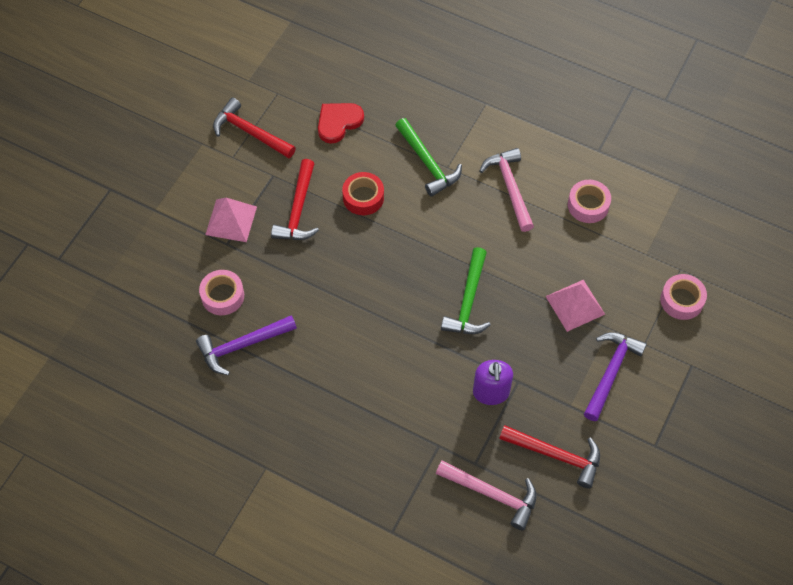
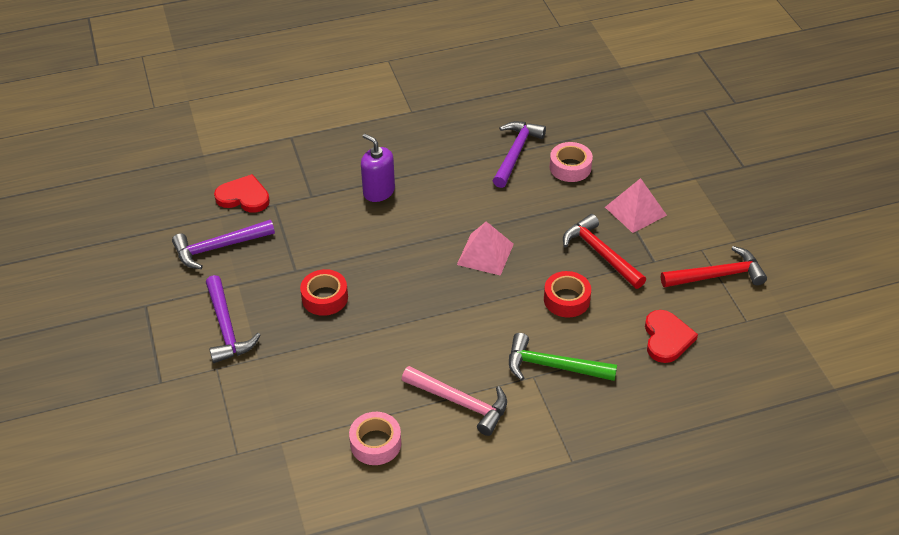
camera: 135 degrees right, 15 degrees down
(468, 301) = (393, 293): green hammer -> none
(491, 392) = (308, 249): purple soap dispenser -> purple soap dispenser (379, 191)
(492, 494) = (243, 197): pink hammer -> red heart
(519, 338) = (325, 298): none -> red tape
(556, 455) = (219, 247): red hammer -> purple hammer
(575, 305) = (304, 353): pink pyramid -> pink pyramid (485, 254)
(681, 300) = (212, 427): pink tape -> none

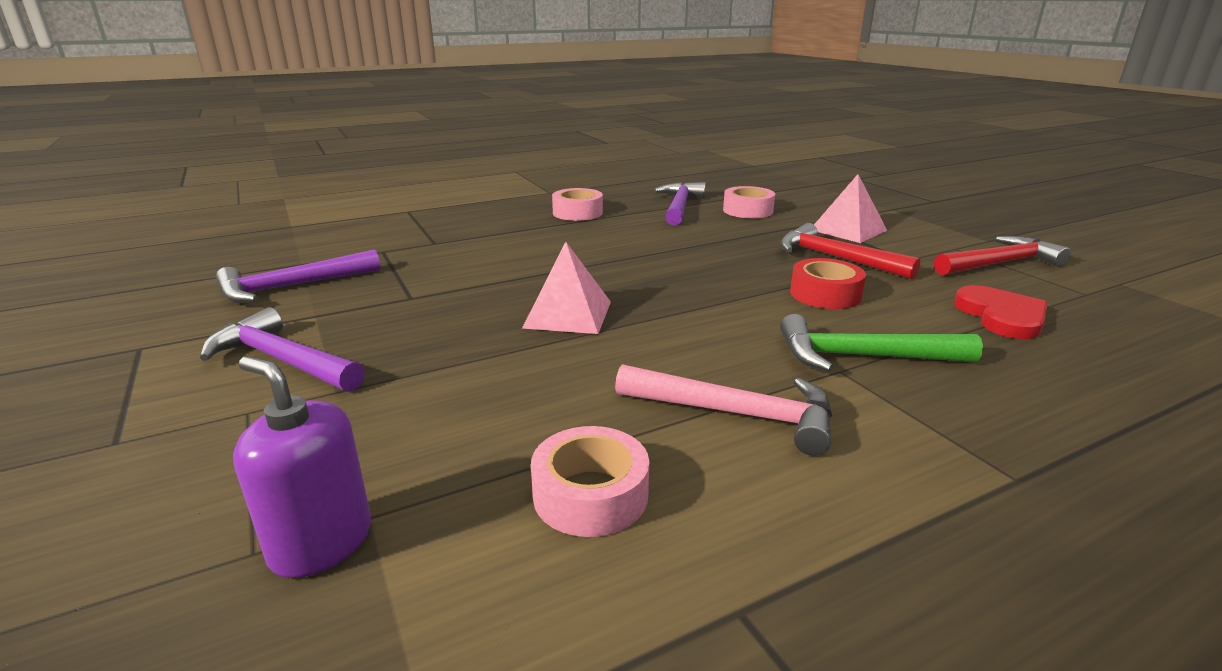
camera: 10 degrees left, 20 degrees down
(226, 327) = (282, 360): purple hammer -> purple hammer turned 150 degrees clockwise
(243, 197) = (340, 248): red heart -> none
(325, 298) = (459, 318): red tape -> none
(379, 191) = (524, 235): purple soap dispenser -> purple soap dispenser (321, 542)
(427, 156) = (577, 213): none -> pink tape
(485, 254) = (685, 268): pink pyramid -> pink pyramid (568, 314)

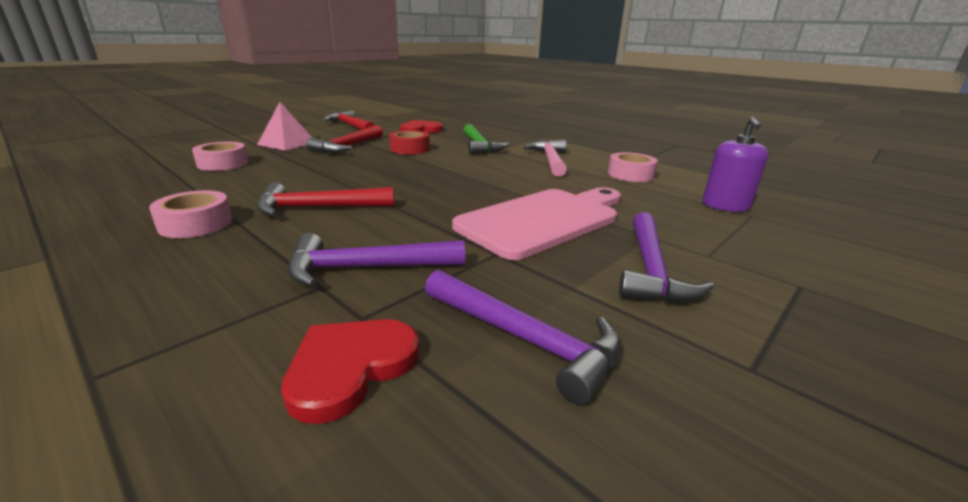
camera: 110 degrees left, 0 degrees up
(341, 247) = (350, 367): none -> red heart
(456, 335) = (544, 220): none -> pink cutting board
(568, 314) = (482, 195): pink pyramid -> none
(584, 243) = (319, 208): none -> red hammer
(679, 206) = (193, 184): purple hammer -> purple hammer (367, 268)

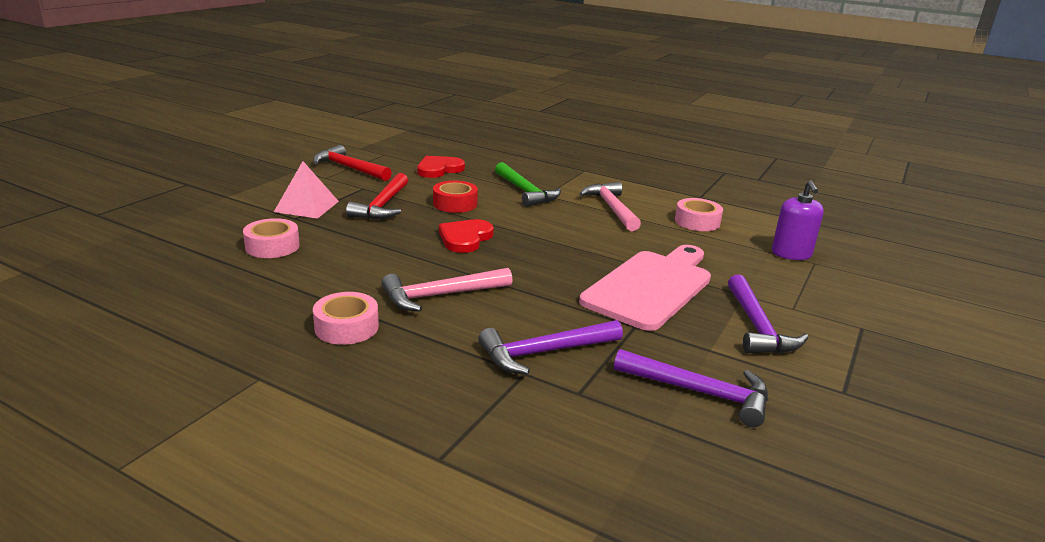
camera: 15 degrees left, 0 degrees up
(319, 208) = (441, 295): red hammer -> pink hammer
(350, 367) = (603, 427): red heart -> red heart (465, 238)

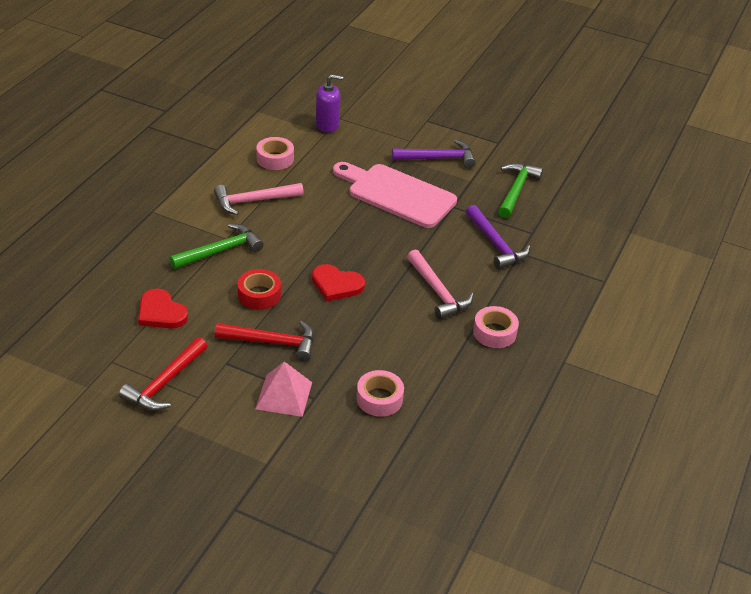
camera: 95 degrees left, 15 degrees up
(699, 392) = (516, 190): purple hammer -> green hammer

